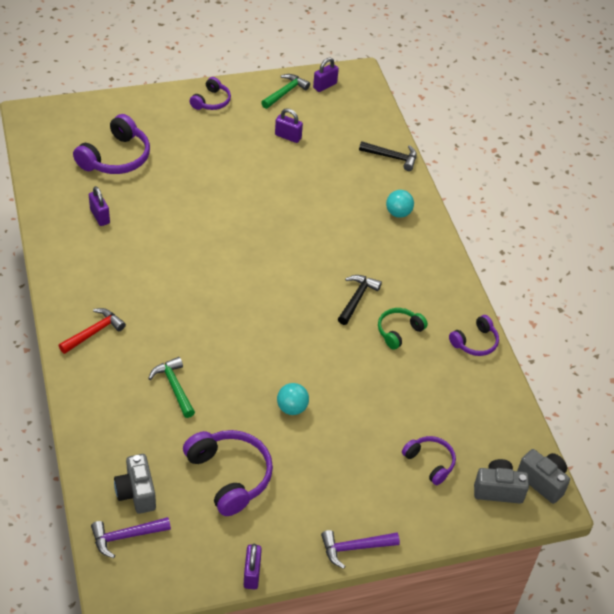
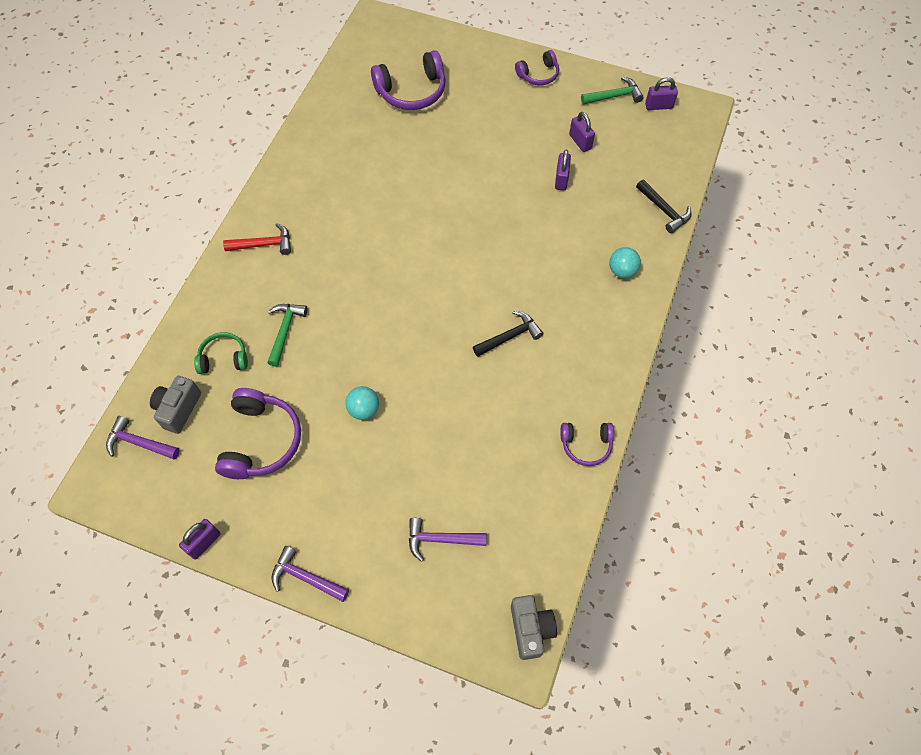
camera: 40 degrees right, 15 degrees up
(100, 216) = (354, 140): purple padlock -> purple padlock (561, 179)
(398, 331) = (521, 391): green headphones -> green headphones (223, 358)
(430, 462) = (440, 539): purple headphones -> purple hammer
(498, 490) = (480, 608): grey camera -> none

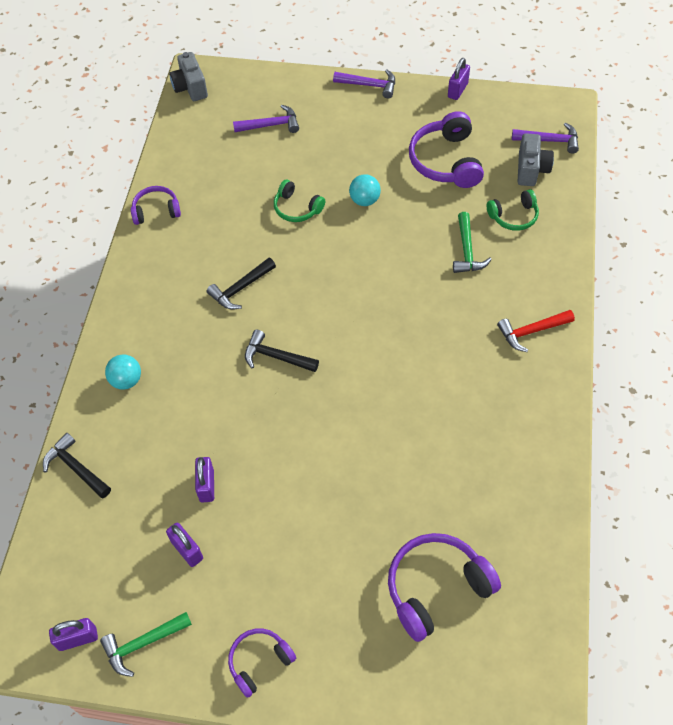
camera: 170 degrees right, 5 degrees down
(436, 415) = (297, 208): none -> green headphones
(489, 266) = (276, 357): none -> black hammer

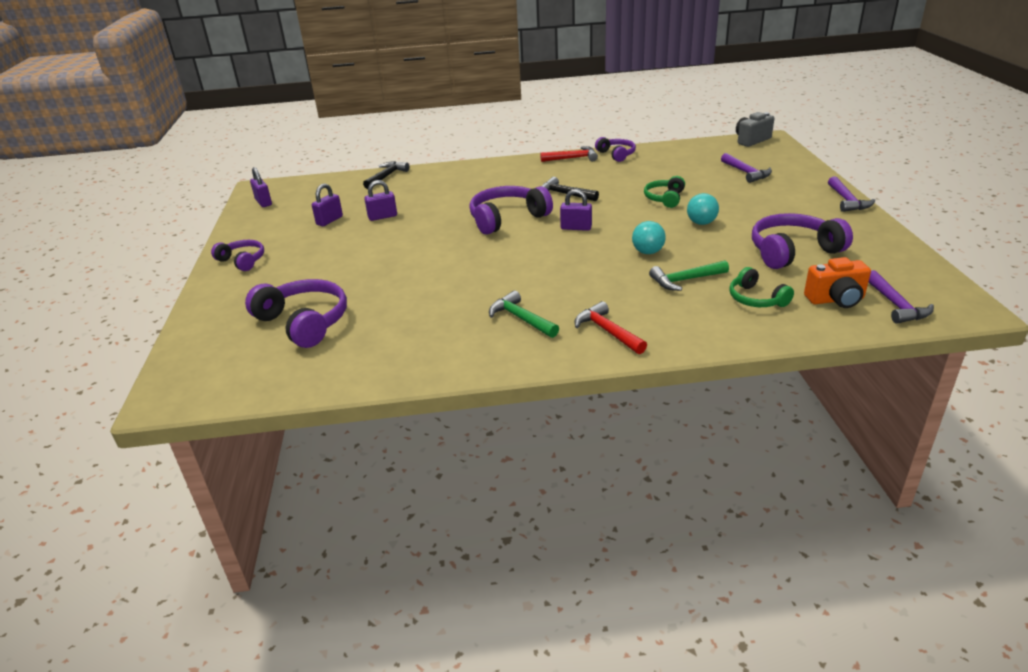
camera: 75 degrees right, 25 degrees down
(126, 380) = (460, 176): turquoise ball -> turquoise ball (647, 252)
(141, 254) = (572, 158): none -> red hammer
(143, 643) = (259, 221): green hammer -> green hammer (521, 318)
(276, 357) = (507, 218): black hammer -> purple headphones
(457, 90) = (901, 242): purple padlock -> purple padlock (576, 228)
(531, 170) = (836, 300): grey camera -> orange camera

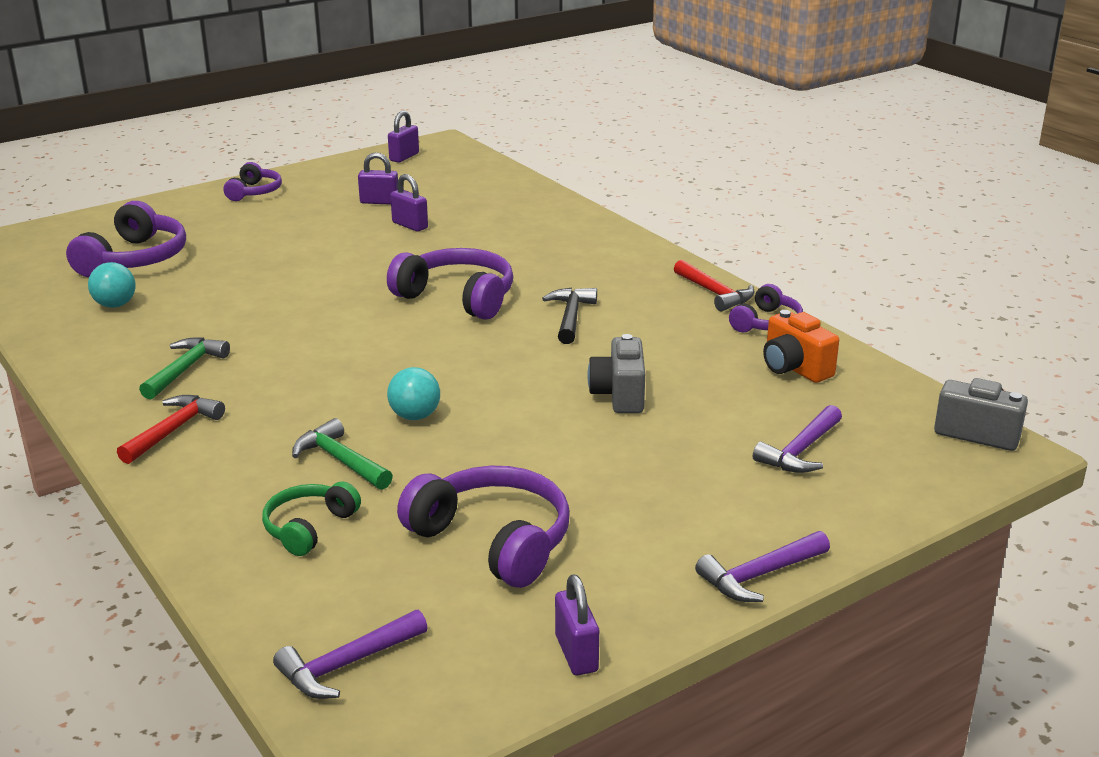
camera: 60 degrees right, 5 degrees down
(386, 176) = (532, 195): black hammer -> none
(576, 228) = (461, 349): purple padlock -> purple padlock (576, 653)
(664, 198) = (619, 395): green headphones -> grey camera
(701, 223) = (547, 442): turquoise ball -> turquoise ball (115, 305)
(836, 300) = (338, 601): orange camera -> orange camera (794, 368)

